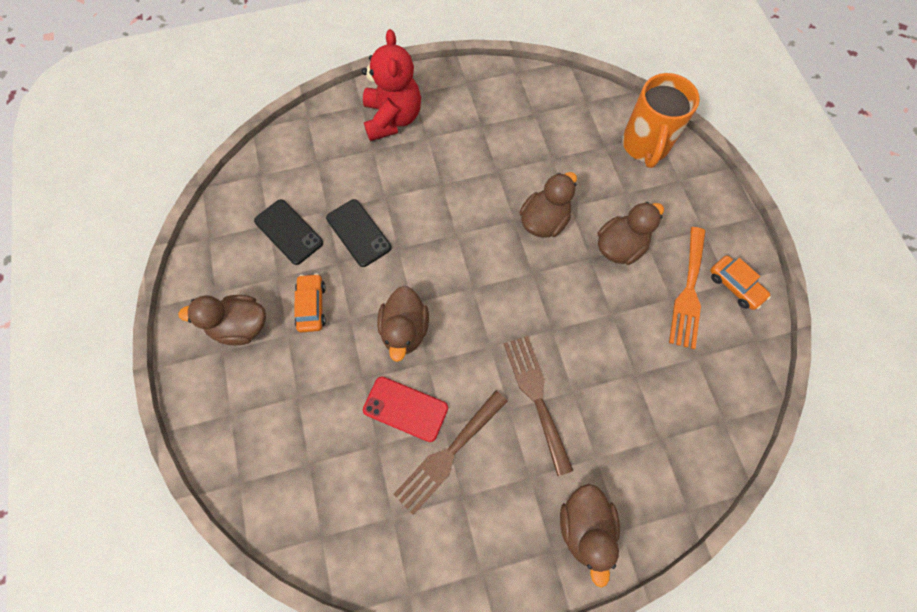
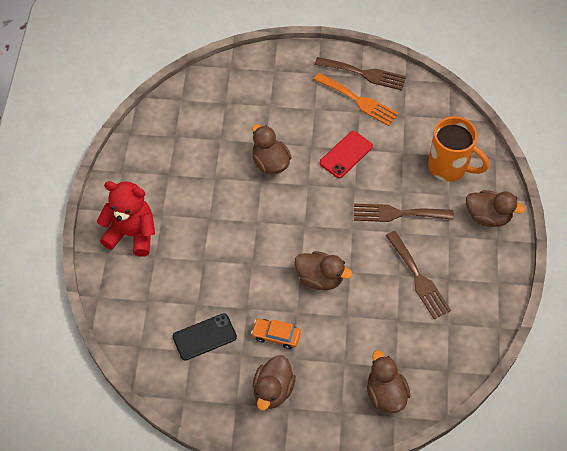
camera: 70 degrees left, 10 degrees down
(358, 233) = (227, 287): black phone -> none
(405, 408) = (378, 295): red phone -> red phone (346, 154)
(620, 246) = (310, 125): brown duck -> brown duck (385, 394)
(645, 146) = (237, 79): orange mug -> orange mug (449, 167)
(735, 286) = (364, 74): orange car -> brown fork

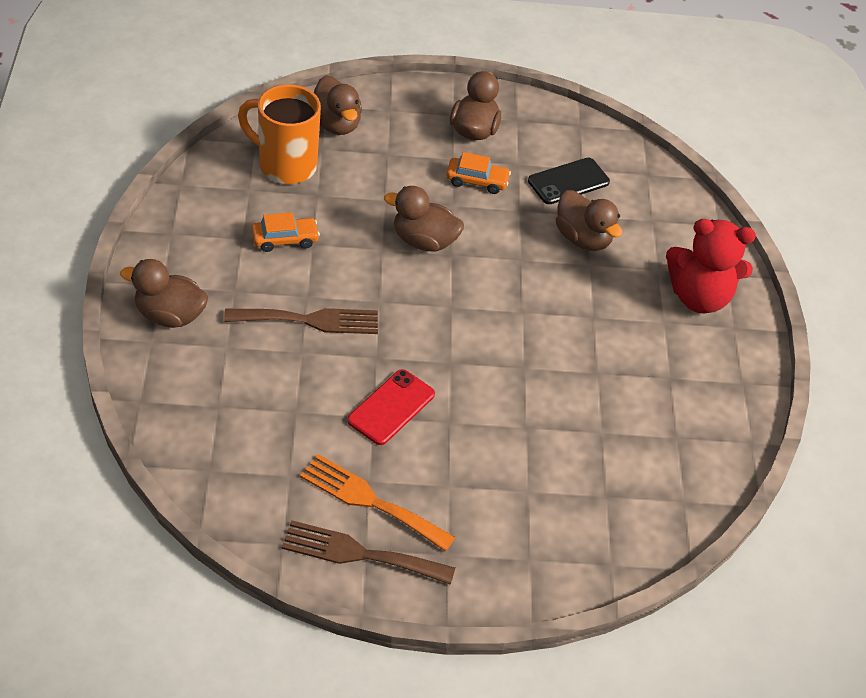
camera: 170 degrees right, 10 degrees down
(270, 163) = (513, 394): brown duck -> brown duck (583, 238)
(418, 278) = (285, 239): brown fork -> orange car
(449, 167) = (220, 388): orange mug -> orange mug (285, 165)

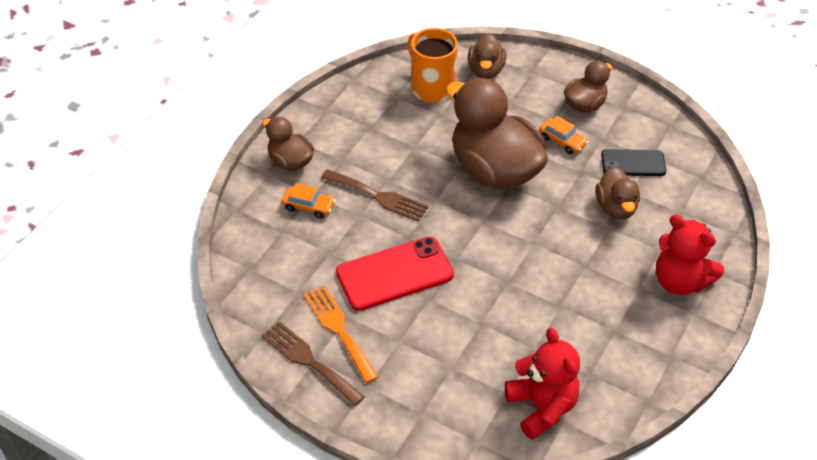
camera: 35 degrees right, 0 degrees up
(285, 239) = (398, 137): orange car -> orange car (308, 206)
(391, 407) = (395, 274): red phone -> red phone, size x1.62
(424, 241) = (494, 170): brown duck -> brown duck, size x1.98
(651, 495) = (541, 407): none -> red teddy bear

